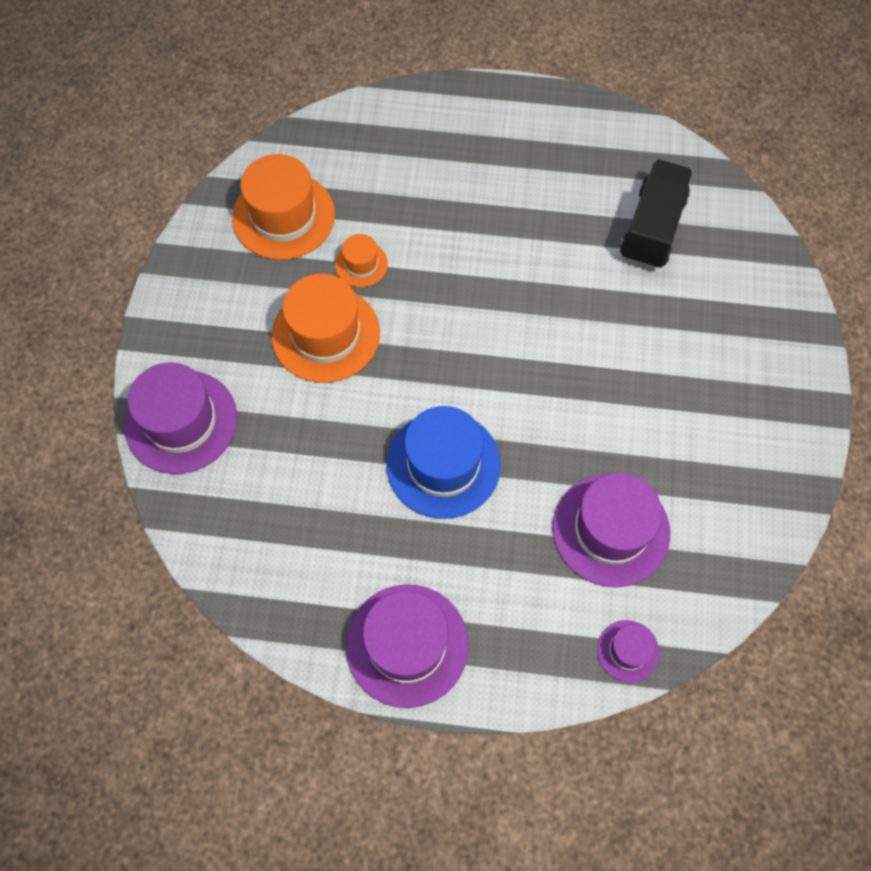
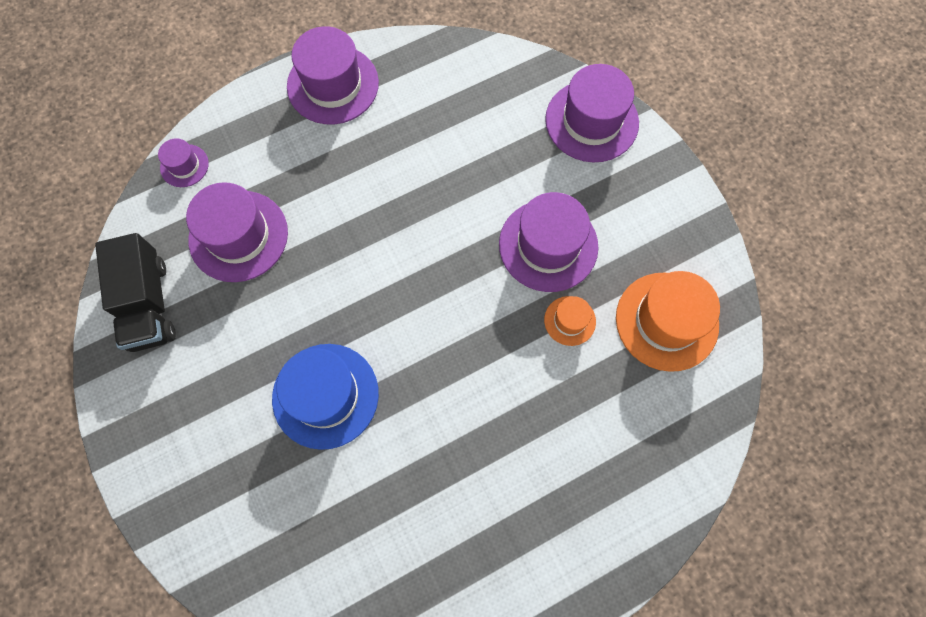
camera: 145 degrees right, 5 degrees up
(326, 334) = (548, 245): orange hat -> purple hat
(443, 464) = (388, 206): blue hat -> blue hat (325, 395)
(652, 228) = (347, 530): black truck -> black truck (148, 304)

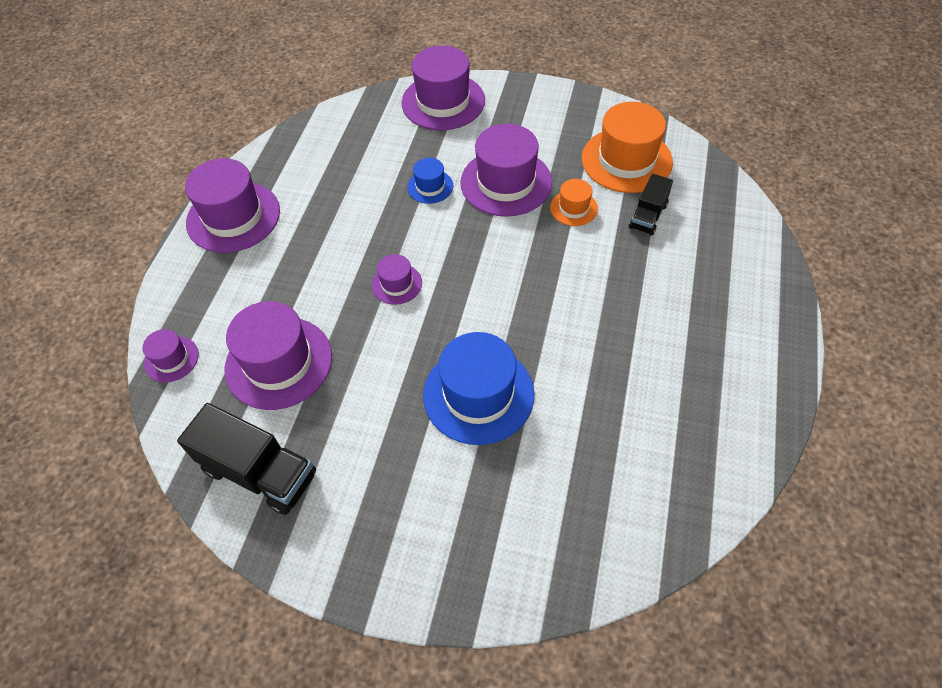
camera: 45 degrees left, 15 degrees down
(373, 253) = (397, 284): none -> purple hat
(489, 192) = (430, 186): none -> blue hat
(616, 387) = (648, 216): none -> black truck

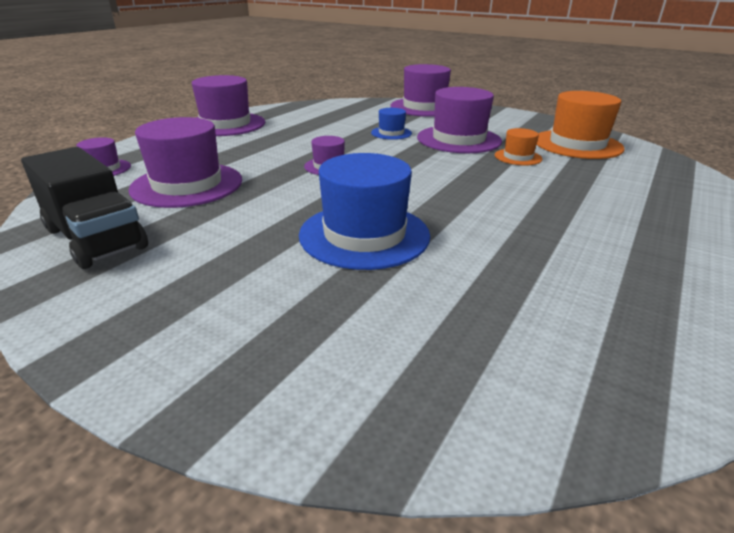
camera: 15 degrees right, 25 degrees down
(648, 216) = (594, 170): black truck -> none

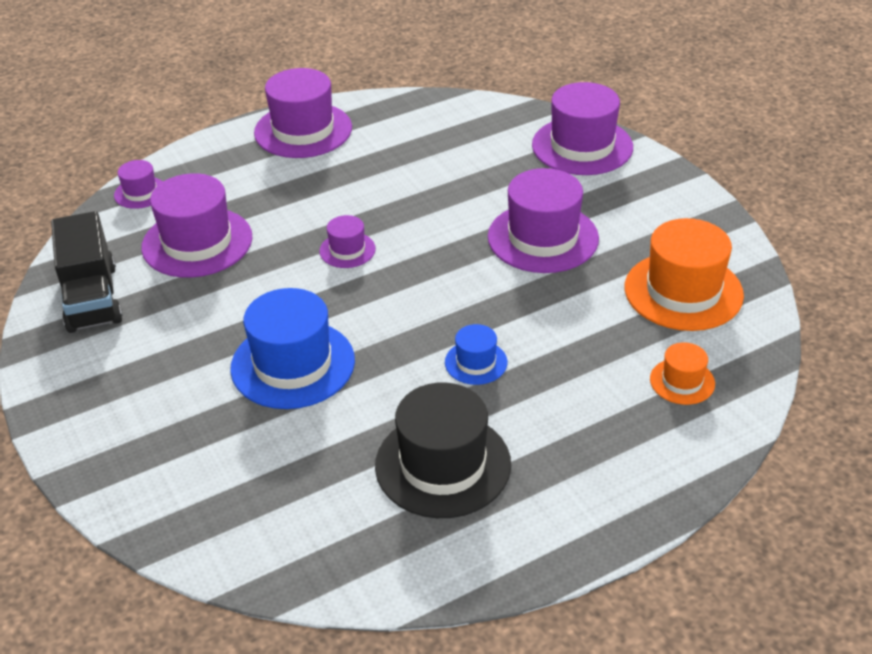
camera: 30 degrees right, 10 degrees up
(391, 133) = (475, 201): blue hat -> blue hat (476, 362)
(518, 157) = (572, 295): orange hat -> orange hat (682, 381)
(589, 263) = (443, 464): none -> black hat

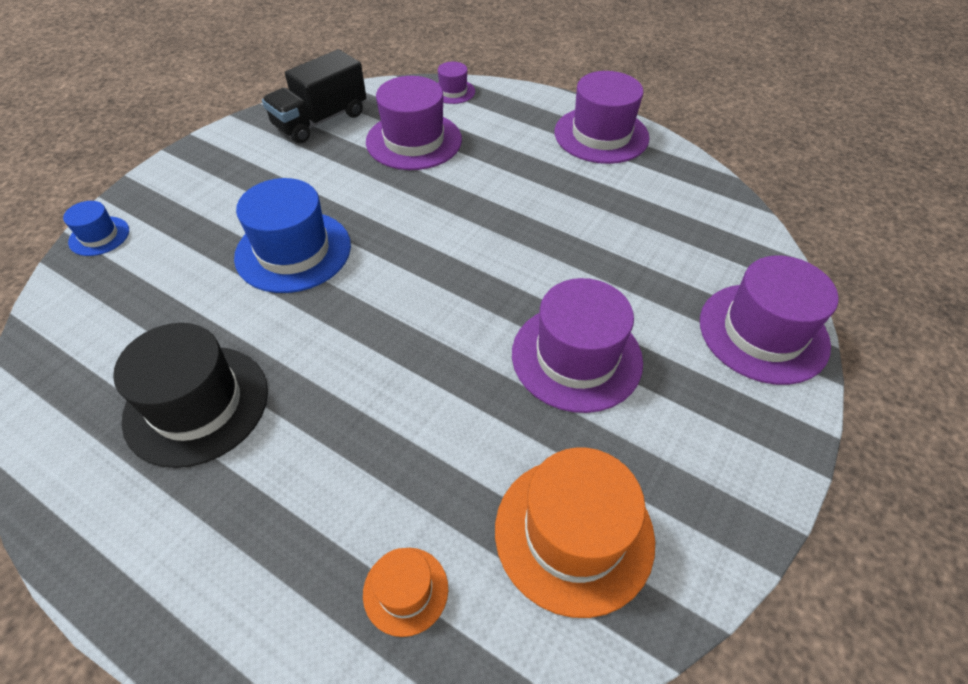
camera: 60 degrees right, 10 degrees up
(347, 250) = (459, 224): purple hat -> none
(476, 362) = (350, 375): blue hat -> blue hat (99, 236)

